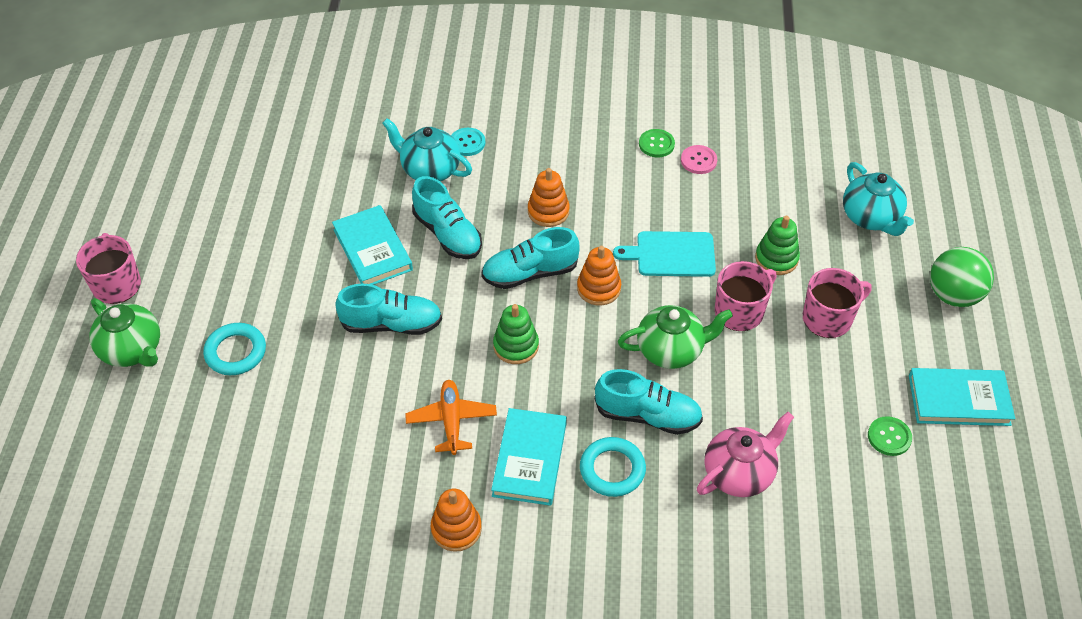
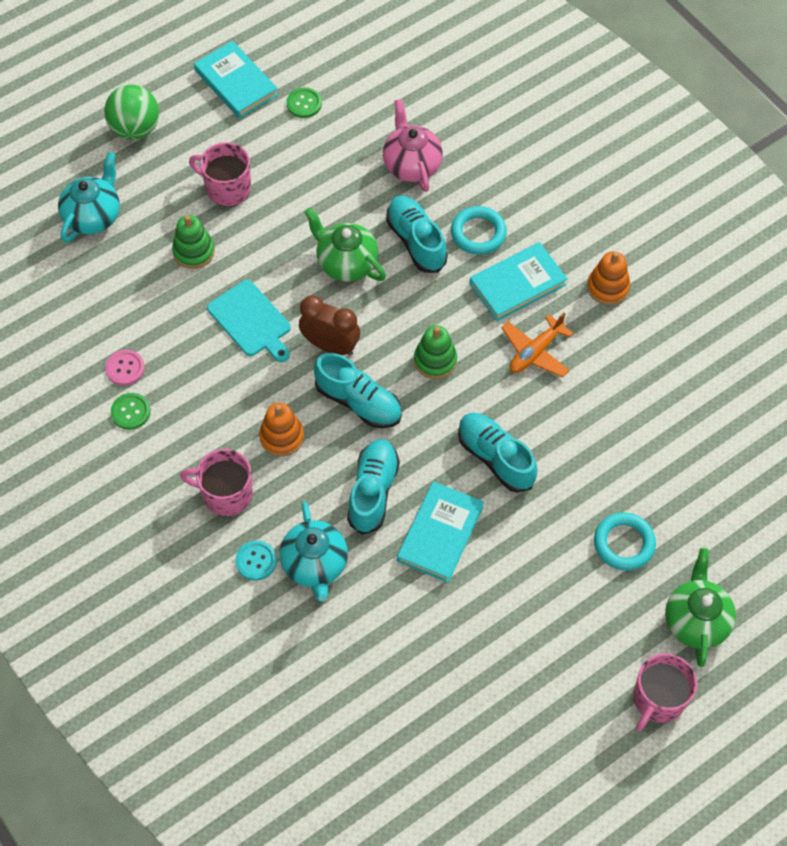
camera: 130 degrees left, 10 degrees up
(598, 288) = (330, 346): orange stacking toy -> brown clock
(739, 473) = (411, 165): pink teapot -> pink teapot turned 60 degrees clockwise
(740, 312) = (270, 243): pink mug -> pink mug (226, 494)

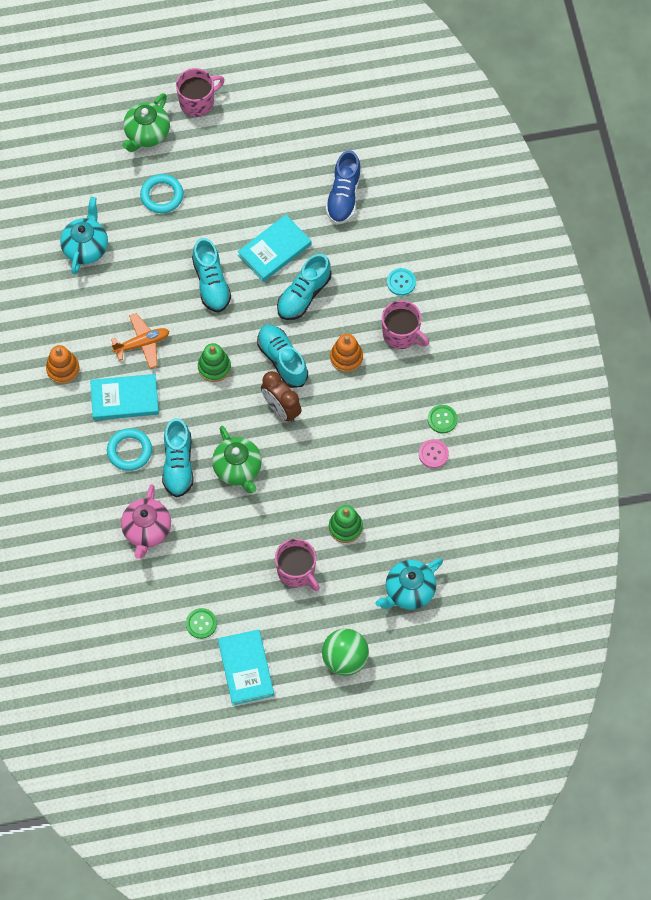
camera: 155 degrees left, 5 degrees up
(251, 321) = (328, 452): turquoise cutting board -> none
(315, 565) = (364, 264): turquoise teapot -> turquoise teapot (86, 247)
(387, 648) = (343, 196): none -> blue shoe

